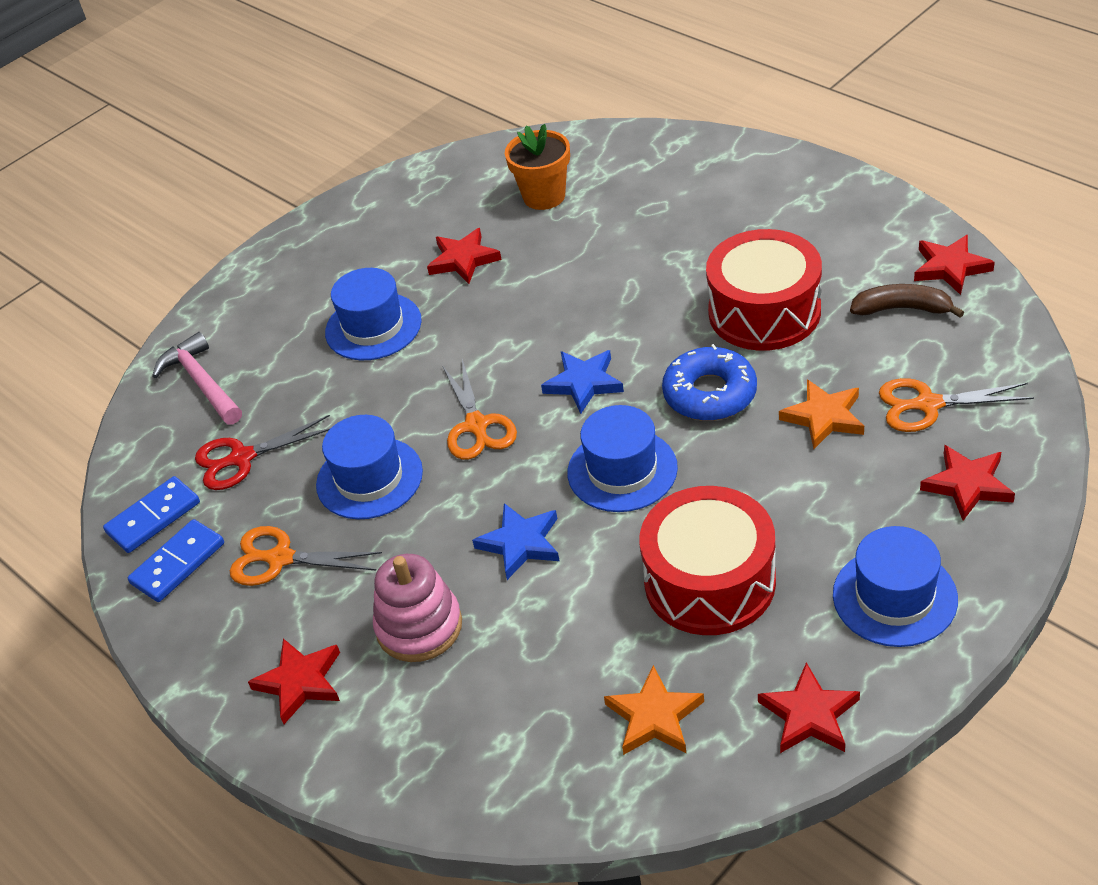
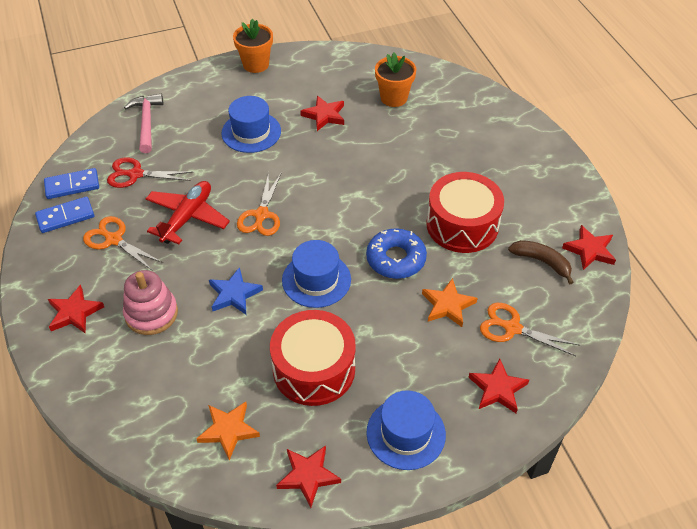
camera: 20 degrees right, 5 degrees up
(307, 236) = (256, 64): none -> orange flower pot
(369, 478) = (187, 217): blue hat -> red plane
(584, 383) = (334, 218): blue star -> none

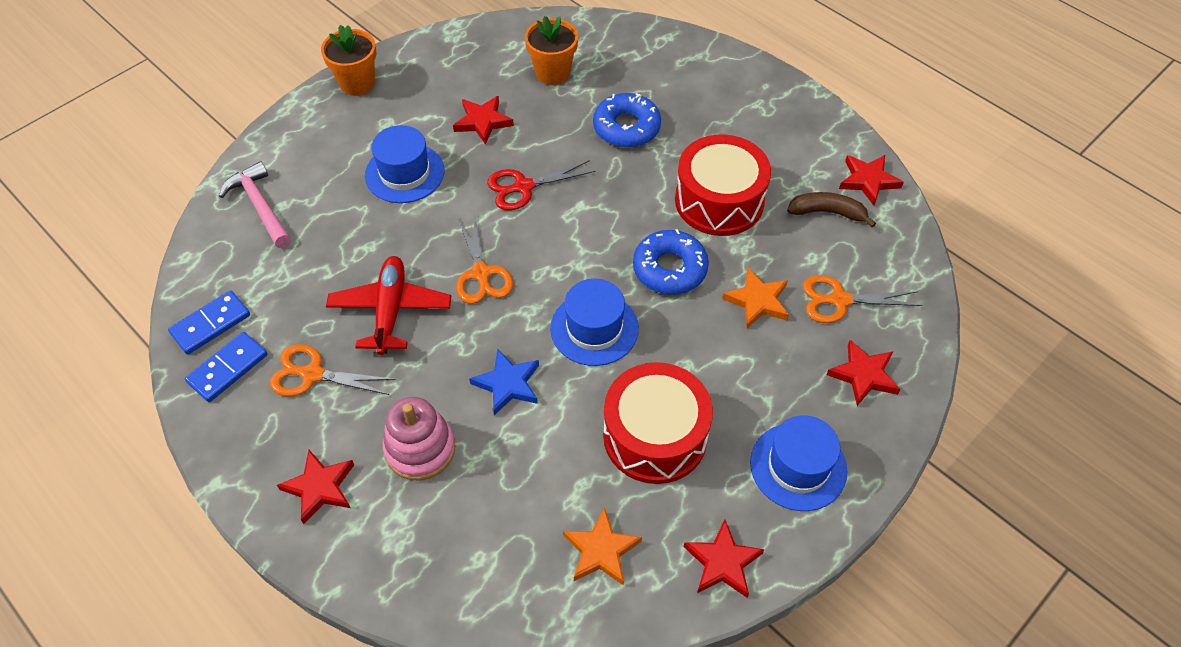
camera: 25 degrees left, 5 degrees up
(135, 174) = (288, 279): red scissors -> red scissors (523, 187)
(424, 151) = (626, 127): none -> blue donut

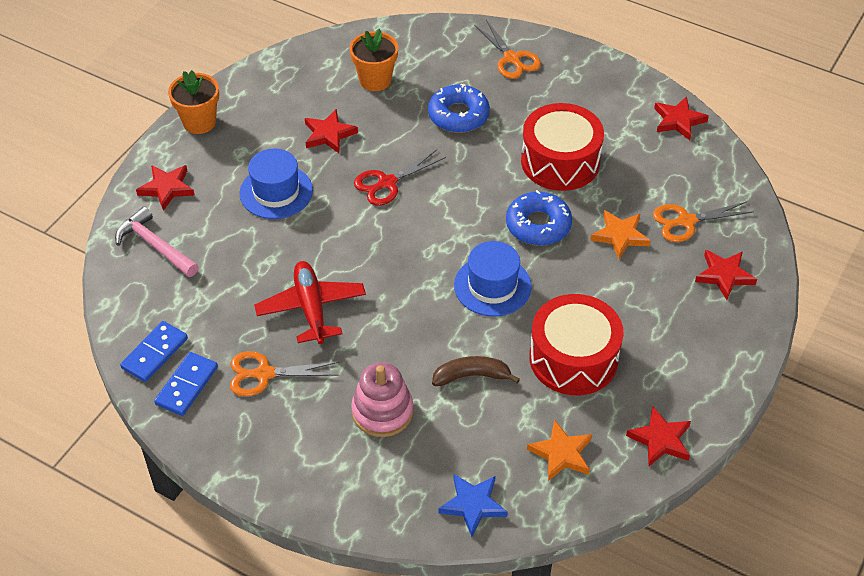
camera: 15 degrees left, 5 degrees down
(320, 487) = (309, 460): red star -> red star (167, 188)
(481, 273) = (378, 262): orange scissors -> orange scissors (511, 59)
(507, 384) = (436, 345): blue star -> blue star (473, 505)
(798, 466) = (695, 356): blue hat -> none
(827, 212) = (653, 153): brown banana -> brown banana (471, 376)

